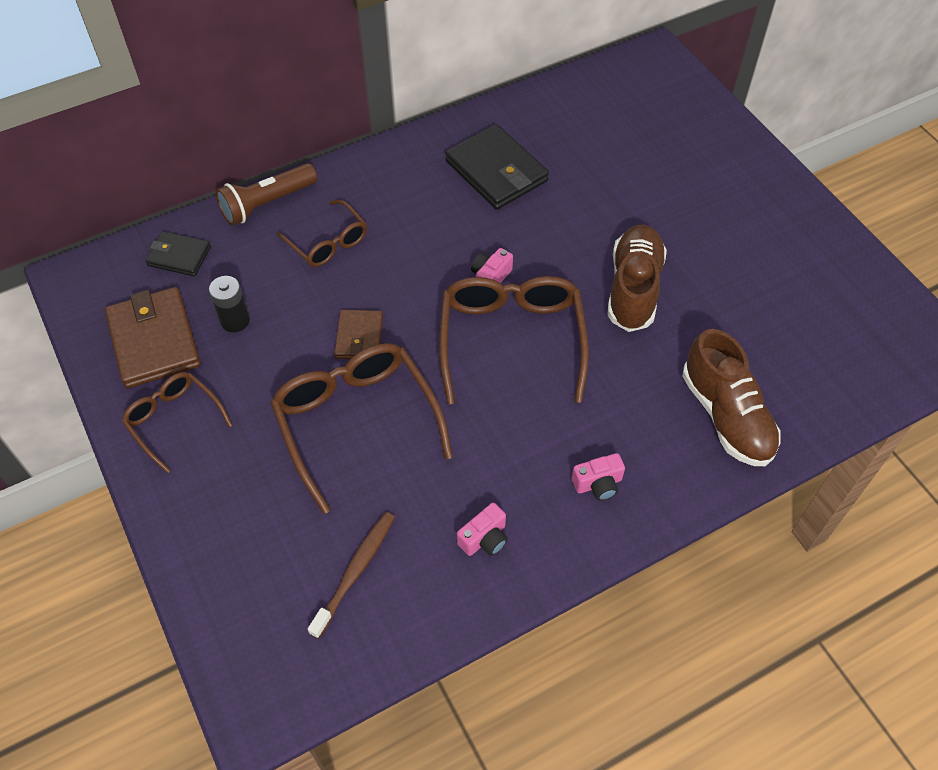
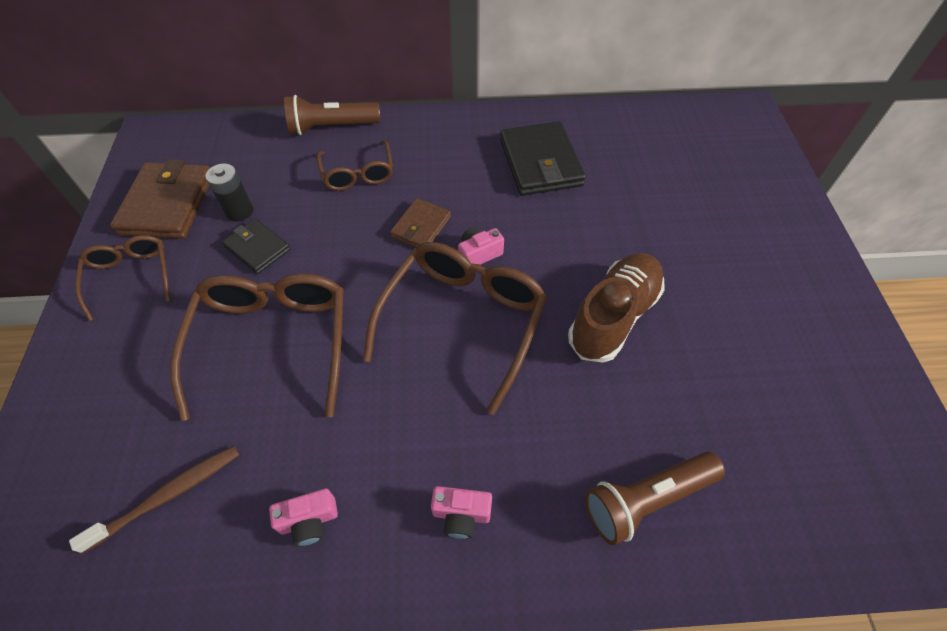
camera: 25 degrees right, 0 degrees up
(179, 256) = (236, 145): black wallet -> black wallet (257, 248)
(359, 337) = (328, 264): brown wallet -> brown wallet (421, 227)
(726, 416) = (646, 499): brown shoe -> brown flashlight

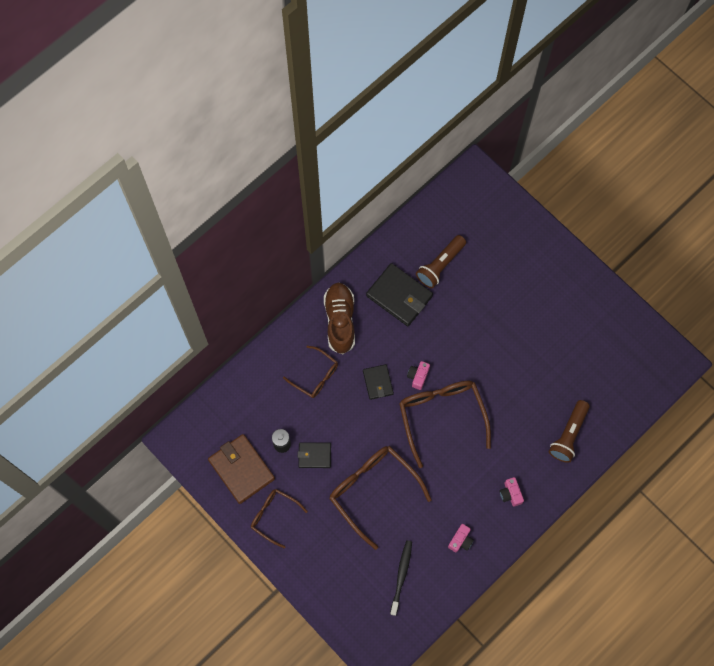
camera: 40 degrees left, 15 degrees up
(168, 495) = (401, 576): brown toothbrush -> black toothbrush
(332, 127) = (268, 356): brown flashlight -> brown flashlight (440, 265)
(421, 227) = (378, 382): brown wallet -> black wallet
(461, 515) = (510, 494): pink camera -> pink camera turned 105 degrees clockwise
(613, 316) = (501, 363): brown shoe -> brown shoe (340, 321)

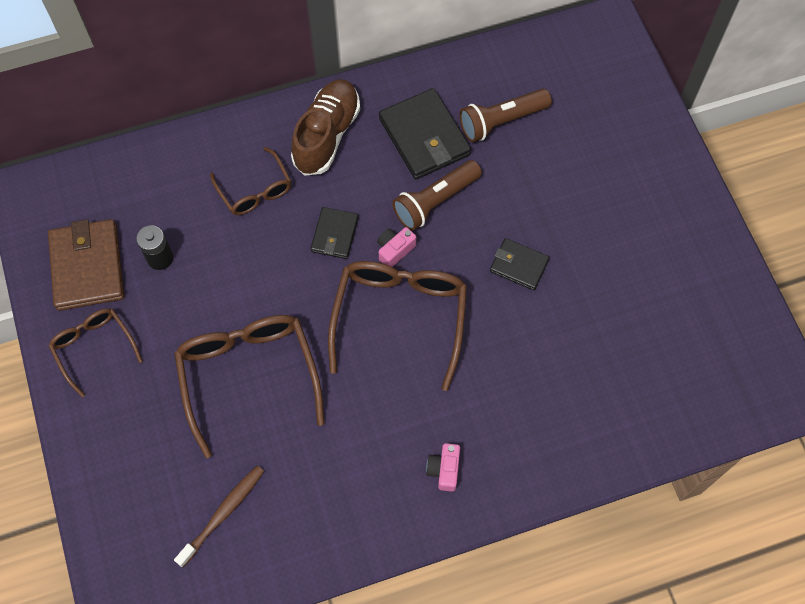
camera: 25 degrees right, 5 degrees down
(314, 455) = (195, 292): black wallet -> black wallet (519, 265)
(401, 576) = (223, 513): black toothbrush -> brown toothbrush
(460, 540) = (336, 503): pink camera -> none
(568, 435) = (573, 424): brown flashlight -> brown flashlight (435, 201)

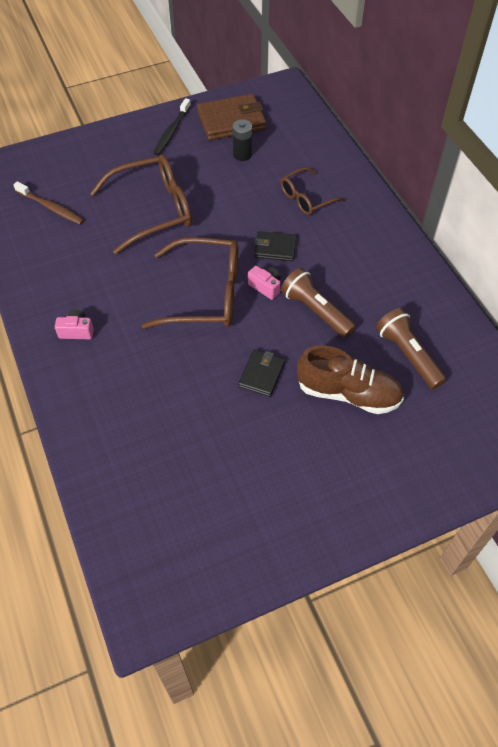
camera: 85 degrees right, 10 degrees down
(94, 348) = (171, 131): brown glasses -> black toothbrush
(327, 135) = (365, 235): brown shoe -> brown shoe (348, 393)
(424, 137) = (378, 299): black wallet -> none

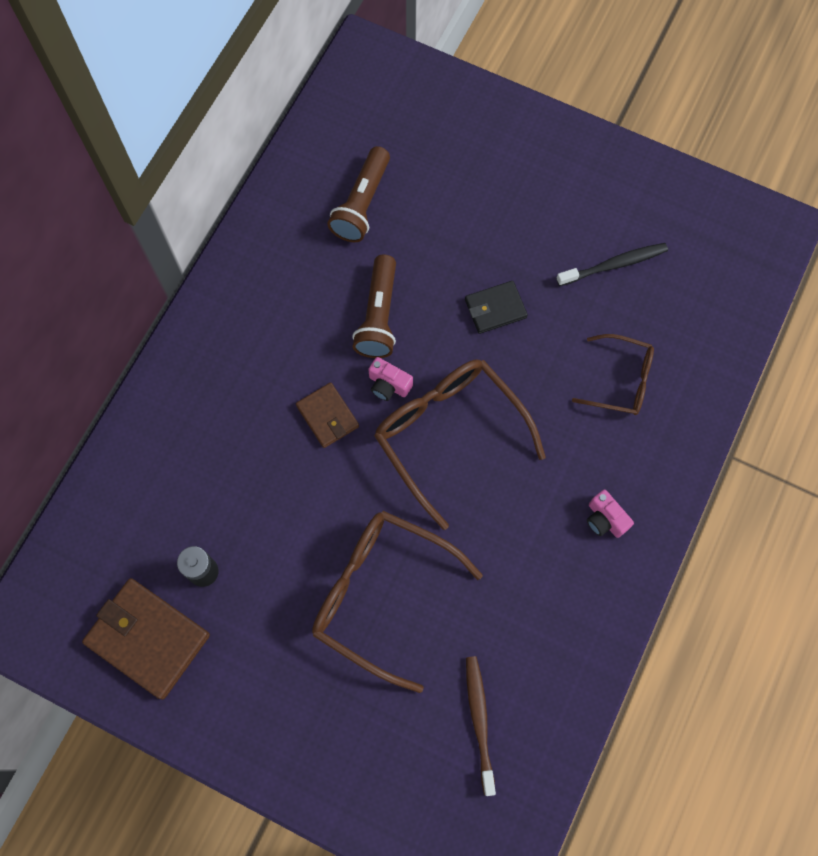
camera: 130 degrees left, 15 degrees up
(171, 131) = (229, 698): black toothbrush -> black toothbrush (614, 265)
(265, 287) = (388, 385): pink camera -> pink camera turned 60 degrees counterclockwise
(275, 248) = (327, 416): black wallet -> brown wallet
(306, 198) = (222, 441): brown glasses -> brown glasses (621, 380)
(348, 393) = (449, 224): brown shoe -> none

